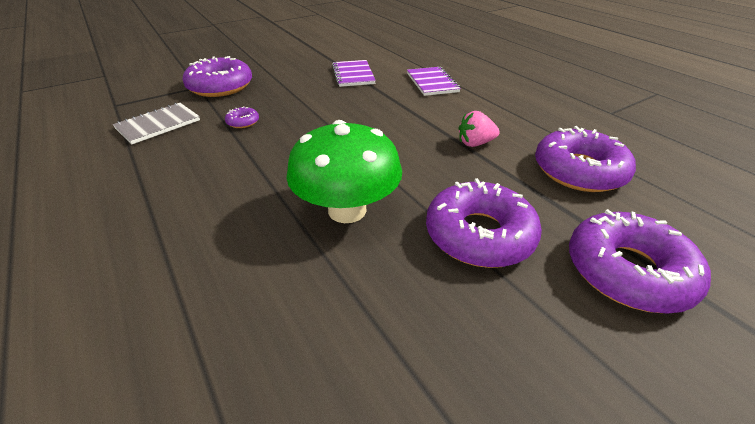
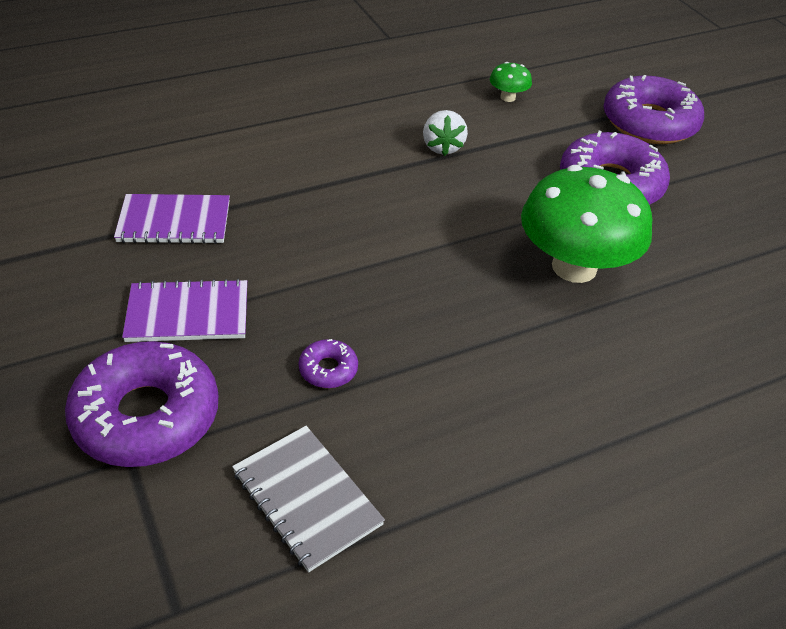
camera: 85 degrees left, 5 degrees up
(432, 83) = (248, 143): purple notebook -> purple notebook (188, 314)
(475, 143) = (442, 147): pink strawberry -> white strawberry
(579, 171) = (507, 97): purple donut -> green mushroom

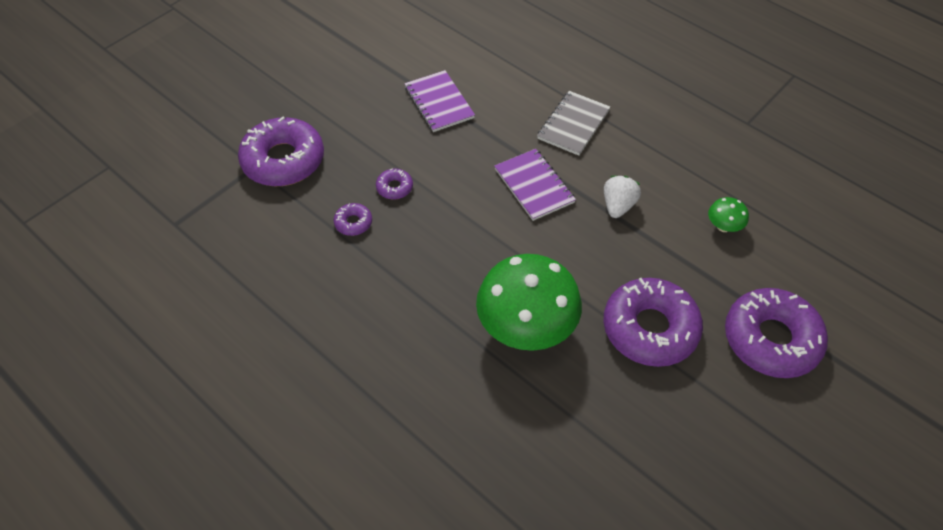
camera: 70 degrees right, 10 degrees up
(188, 314) = (365, 143): purple notebook -> purple notebook (534, 186)
(293, 309) = (394, 187): none -> purple donut
(307, 498) = (257, 248): grey notebook -> grey notebook (573, 124)
(442, 147) = (618, 206): white strawberry -> white strawberry turned 135 degrees clockwise

